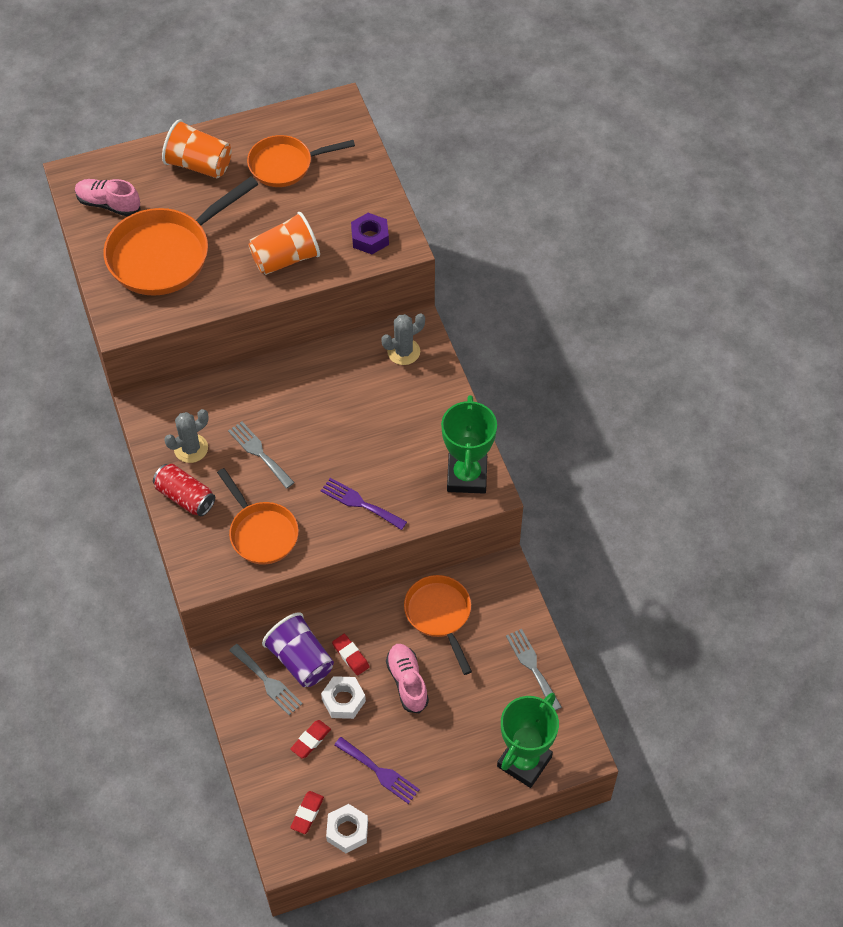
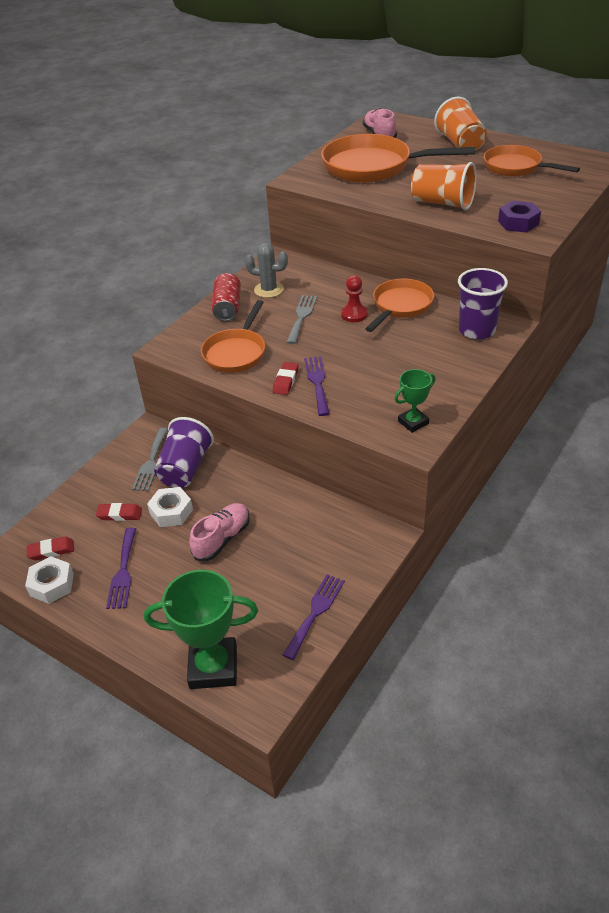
camera: 55 degrees right, 15 degrees down
(296, 414) = (354, 314): none -> red pawn
(350, 656) = (214, 492): red eraser -> red eraser (285, 381)
(403, 352) = (477, 330): grey cactus -> purple cup
(439, 615) = (303, 521): orange pan -> orange pan (400, 306)
(467, 476) = (413, 422): green trophy -> green trophy, size x0.54
(532, 666) = (315, 612): grey fork -> purple fork

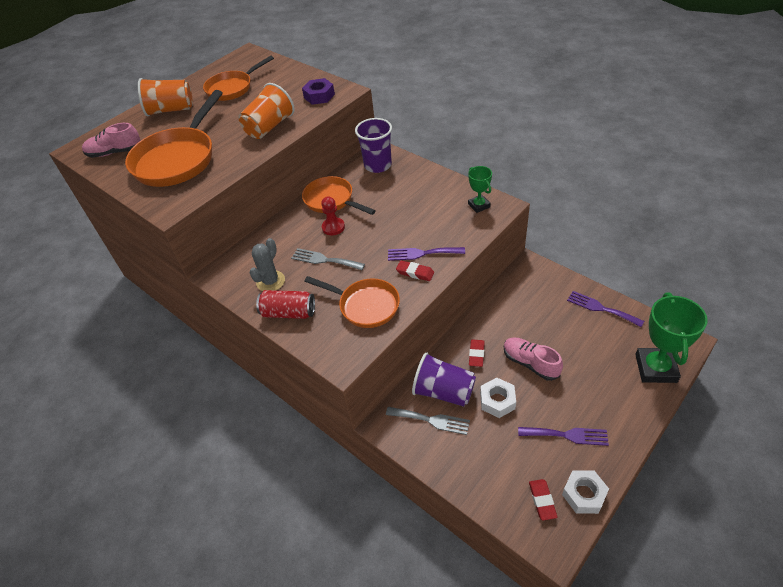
camera: 80 degrees left, 5 degrees up
(119, 514) = (498, 443): red eraser -> red eraser (476, 354)

